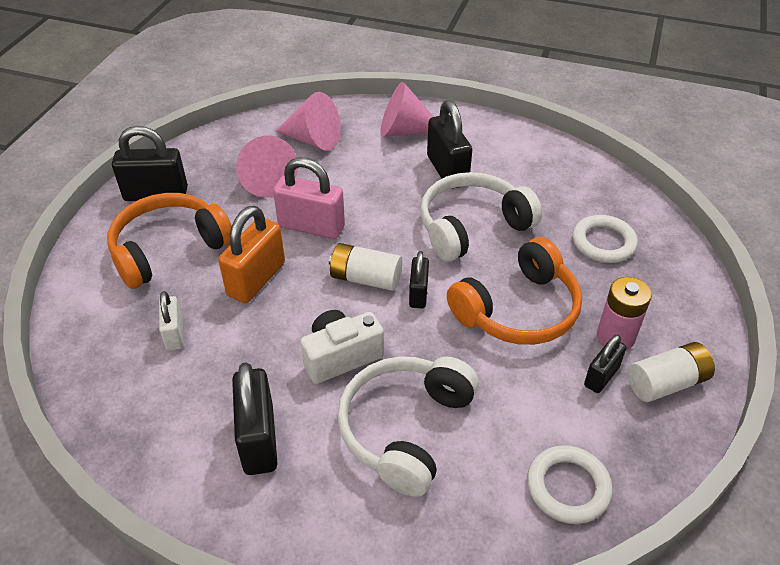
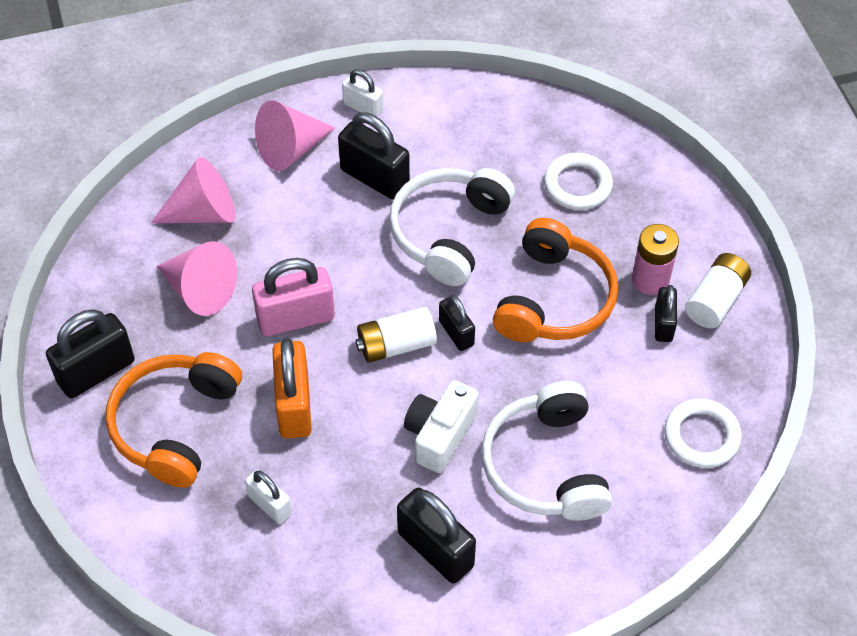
camera: 35 degrees left, 10 degrees up
(477, 128) = (363, 107): none -> white padlock

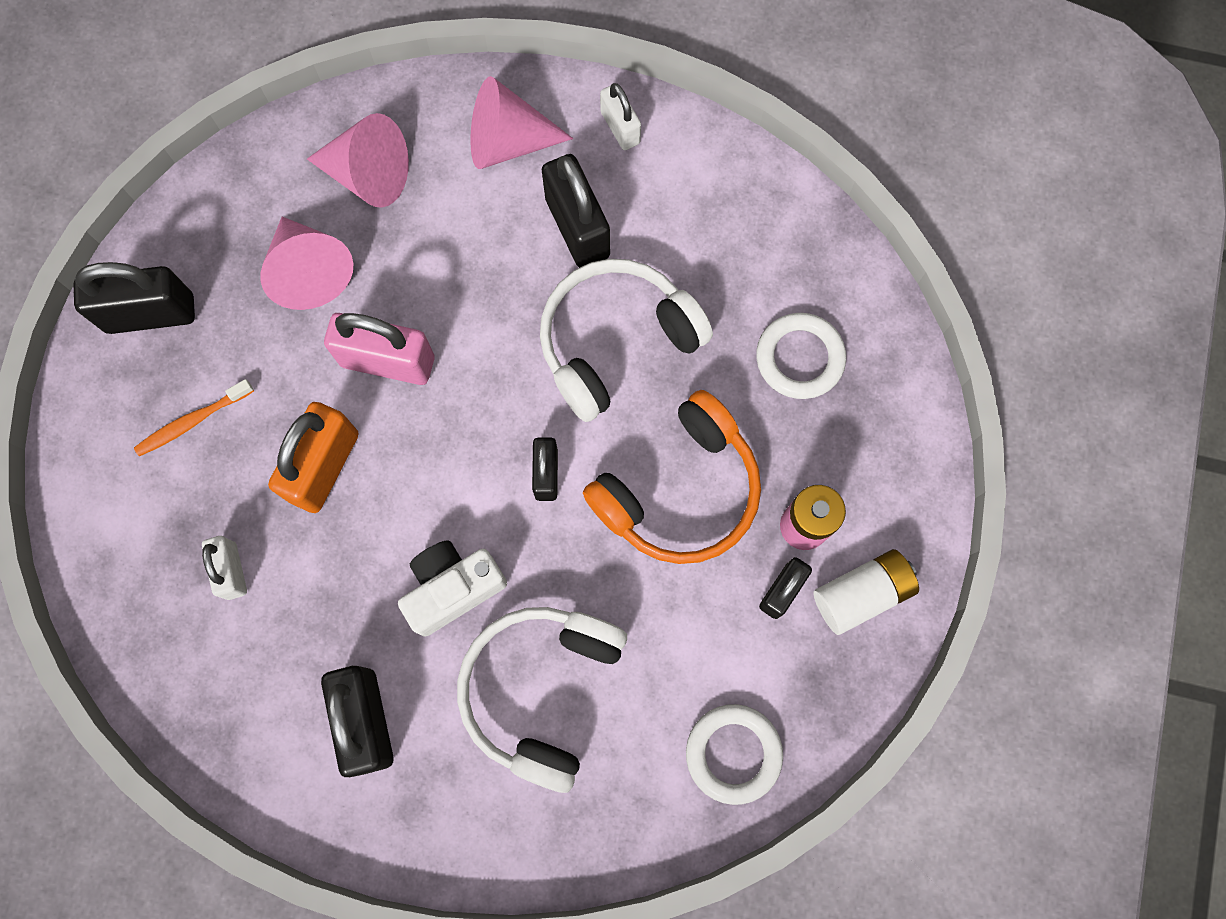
camera: 30 degrees right, 20 degrees up
(175, 424) = (192, 421): orange headphones -> orange toothbrush
(396, 345) = (473, 453): white battery -> none

